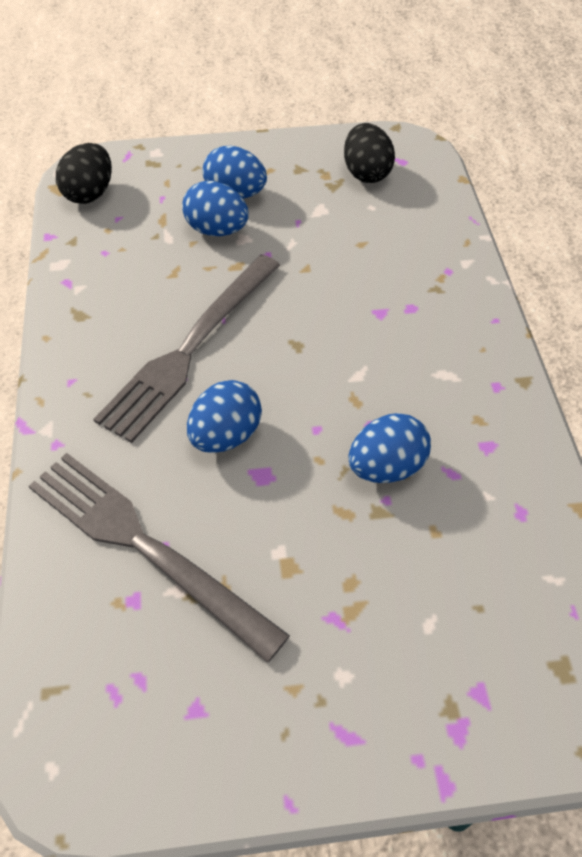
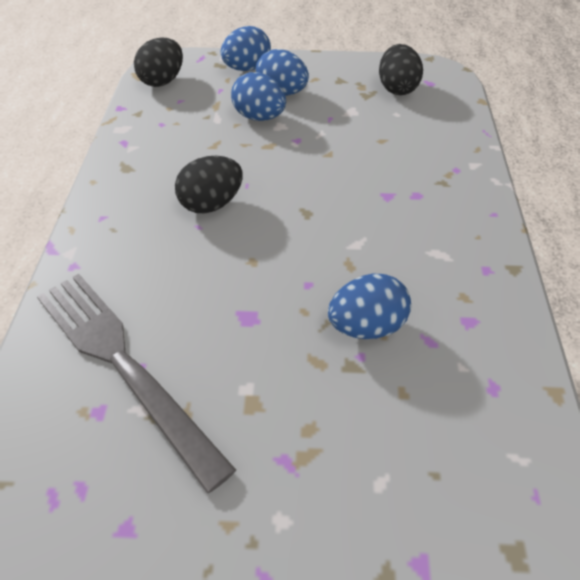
camera: 10 degrees right, 5 degrees down
(190, 348) = (211, 204): grey fork -> black egg
(226, 436) = (223, 279): blue egg -> blue egg (247, 69)

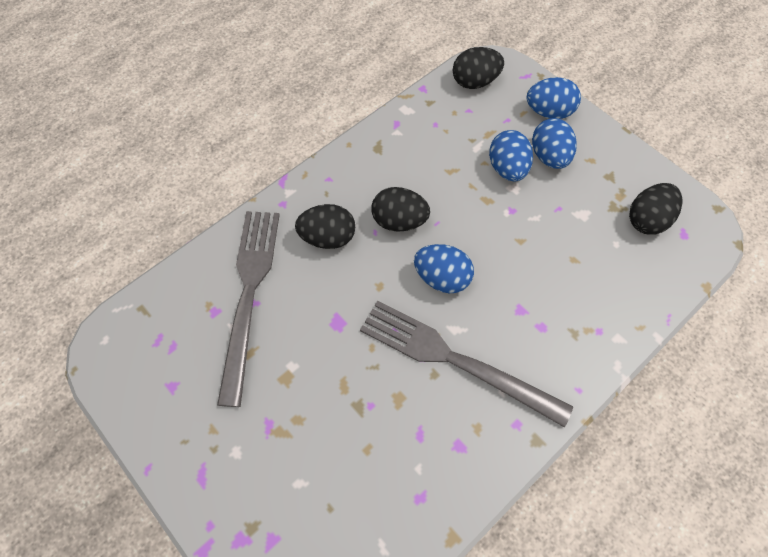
camera: 45 degrees right, 15 degrees up
(156, 260) = (328, 237): none -> black egg
(366, 326) = (394, 391): blue egg -> blue egg (442, 278)
(385, 264) = (455, 360): none -> grey fork

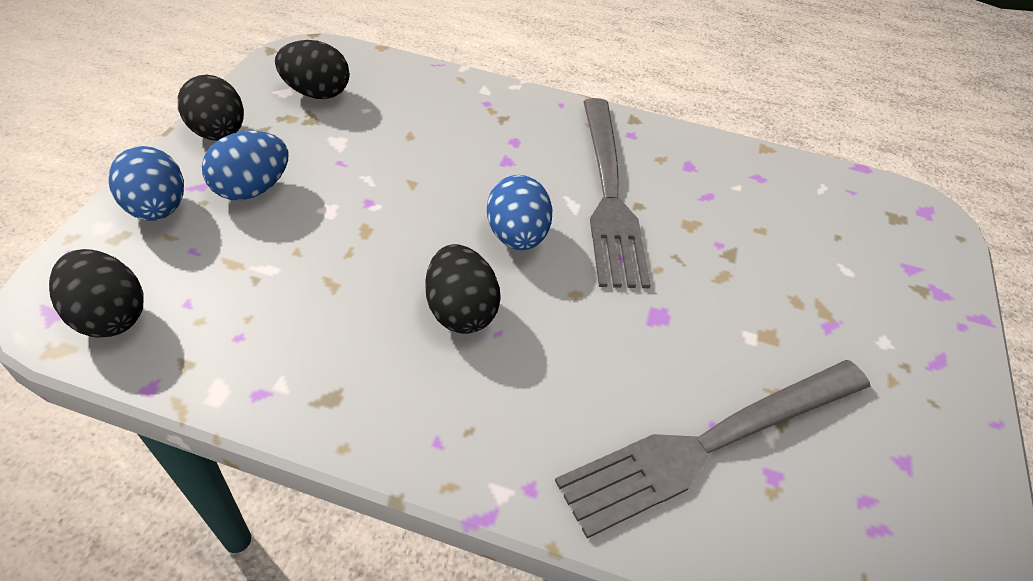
camera: 125 degrees left, 15 degrees down
(328, 237) = (547, 387): black egg -> black egg (219, 133)
(507, 168) = (296, 224): blue egg -> none

